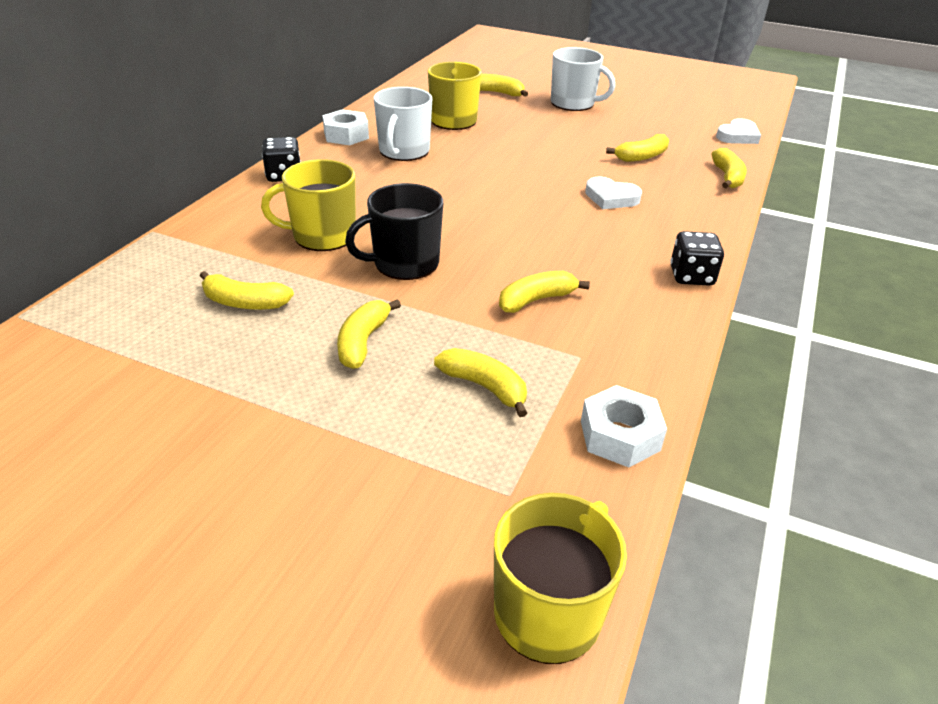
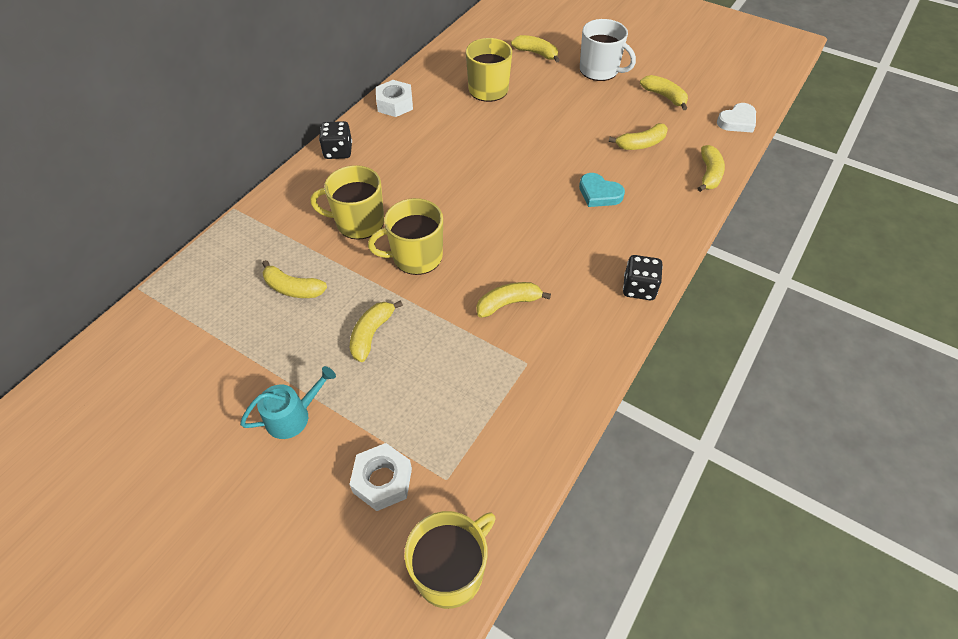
camera: 10 degrees right, 15 degrees up
(265, 440) = (293, 416): none -> turquoise watering can
(403, 151) = (439, 127): white mug -> none
(404, 263) = (416, 257): black mug -> yellow mug
(484, 387) = (450, 384): yellow banana -> yellow banana (664, 96)
(611, 198) = (599, 194): white heart -> turquoise heart
(619, 435) = (535, 438): white nut -> white nut (382, 480)

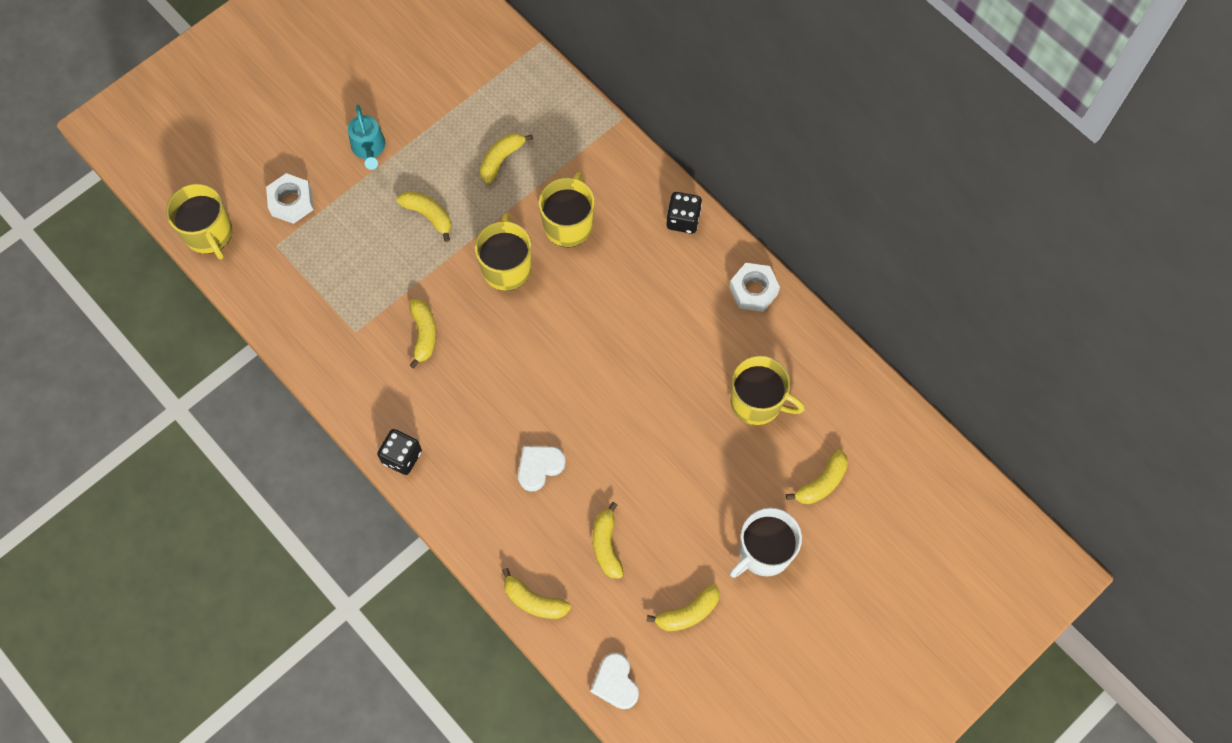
camera: 105 degrees right, 15 degrees up
(599, 194) = (539, 467): turquoise heart -> white heart

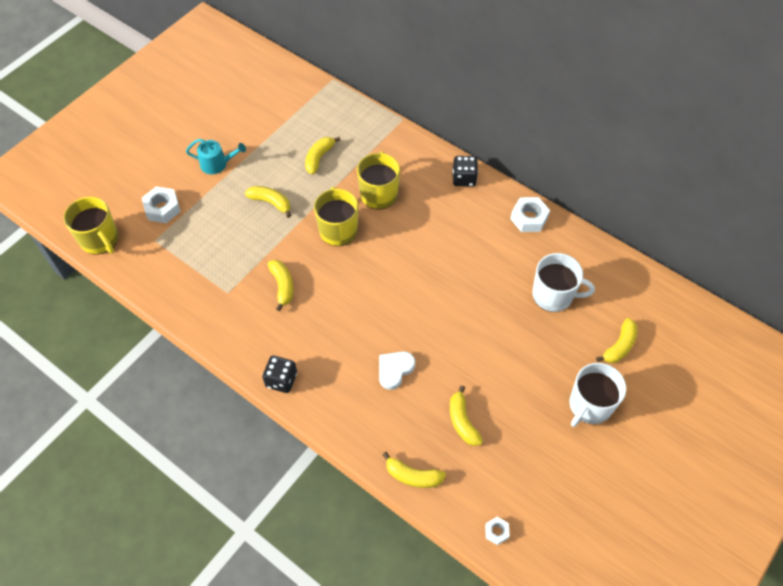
camera: 10 degrees left, 10 degrees down
(369, 148) = (217, 164): turquoise watering can -> turquoise watering can turned 60 degrees counterclockwise
(615, 683) = (496, 532): white heart -> white nut
(688, 613) = (542, 464): yellow banana -> none
(757, 402) = (553, 295): yellow mug -> white mug

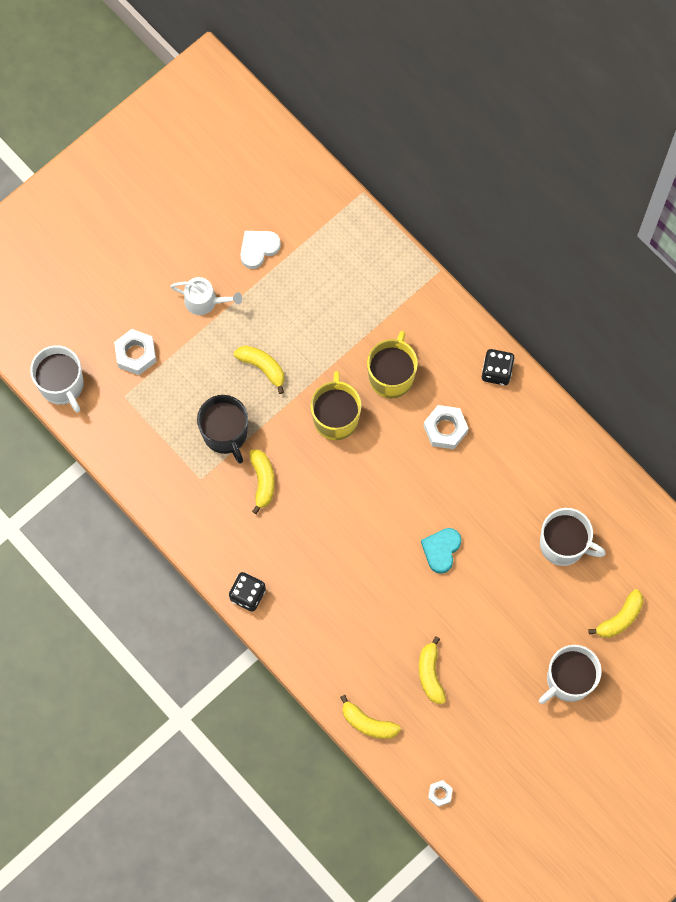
camera: 10 degrees right, 15 degrees up
(100, 240) = (62, 385): yellow mug -> white mug
(217, 164) = (205, 301): turquoise watering can -> white watering can
(245, 255) = (225, 434): none -> black mug
(319, 158) = (328, 312): yellow banana -> none
(394, 370) = (370, 604): white heart -> white heart (258, 249)
(449, 316) = (441, 550): none -> turquoise heart
(529, 218) = (560, 440): white nut -> white nut (445, 429)

